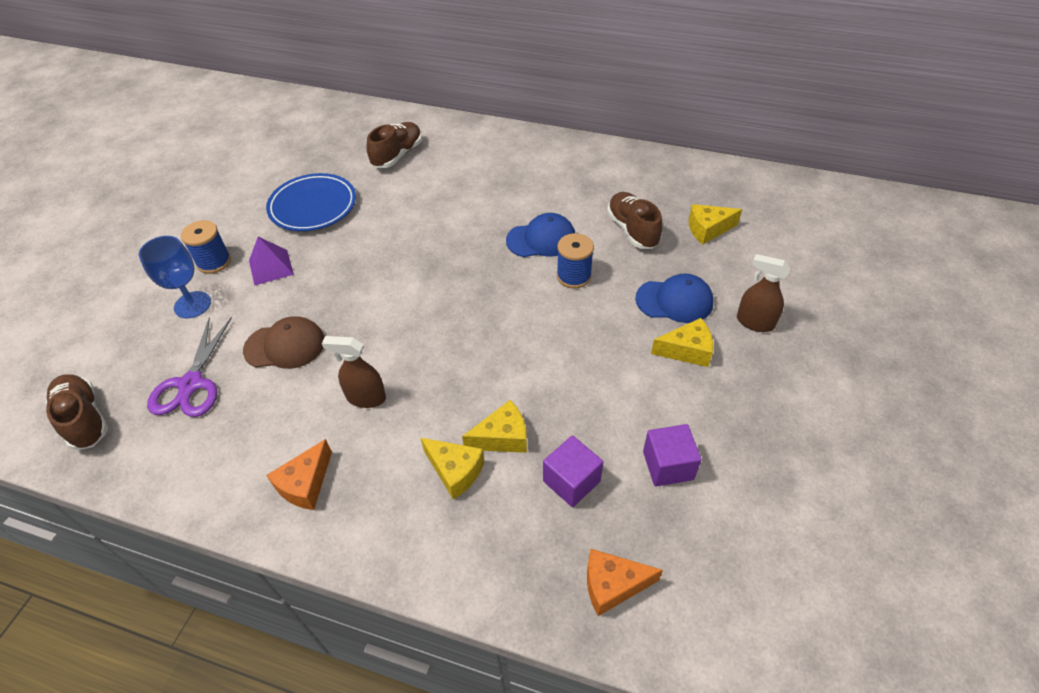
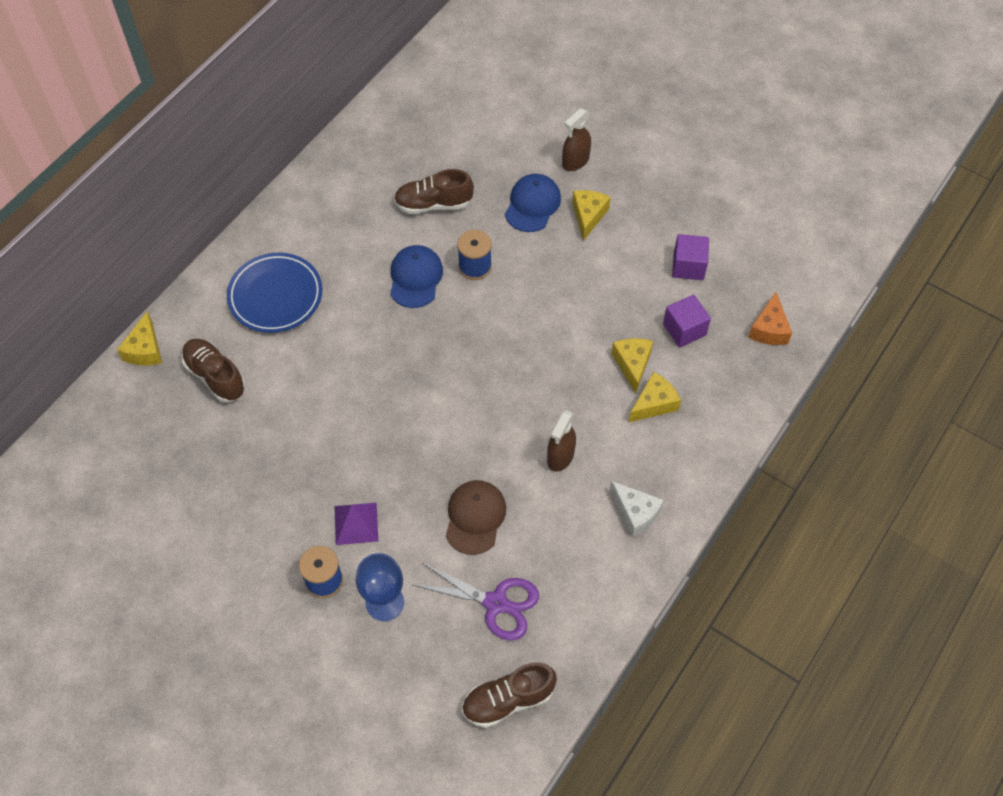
camera: 75 degrees left, 10 degrees up
(305, 484) = (635, 513): orange cheese -> white cheese
(313, 206) = (271, 473): blue plate -> blue plate (275, 296)
(708, 229) = (457, 149): yellow cheese -> yellow cheese (145, 350)

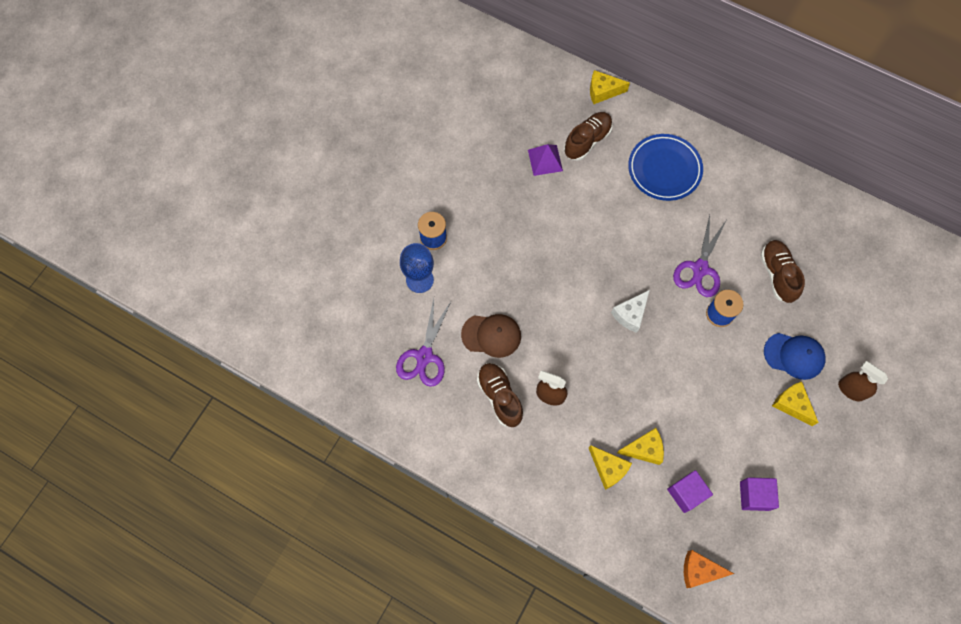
camera: 85 degrees right, 10 degrees up
(356, 523) = (478, 253): purple pyramid -> purple pyramid (545, 160)
(415, 278) = (700, 269): blue cap -> purple scissors
(508, 700) = (352, 371): brown shoe -> brown shoe (499, 397)
(588, 216) = (792, 404): yellow cheese -> yellow cheese turned 135 degrees counterclockwise
(635, 513) = (507, 456): white cheese -> white cheese (630, 314)

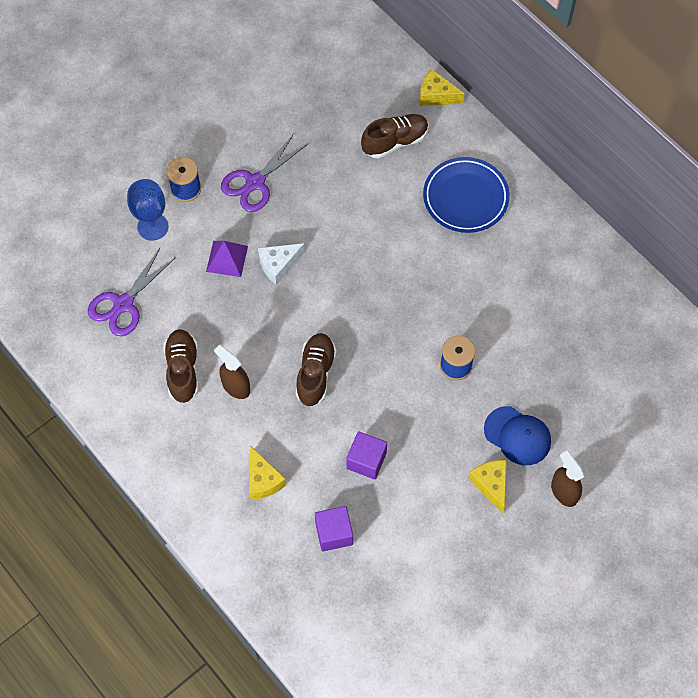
camera: 20 degrees right, 5 degrees down
(491, 335) = (202, 306): brown cap -> none
(545, 160) = (340, 147): purple pyramid -> purple pyramid (227, 258)
(630, 314) = (359, 334): white cheese -> white cheese (278, 265)
(644, 449) = (309, 474): yellow cheese -> none
(699, 570) = (312, 614): orange cheese -> none
(700, 269) = (456, 312): purple scissors -> purple scissors (255, 183)
(754, 496) = (406, 561): purple cube -> purple cube (366, 460)
(777, 274) = (539, 346): brown shoe -> brown shoe (315, 374)

